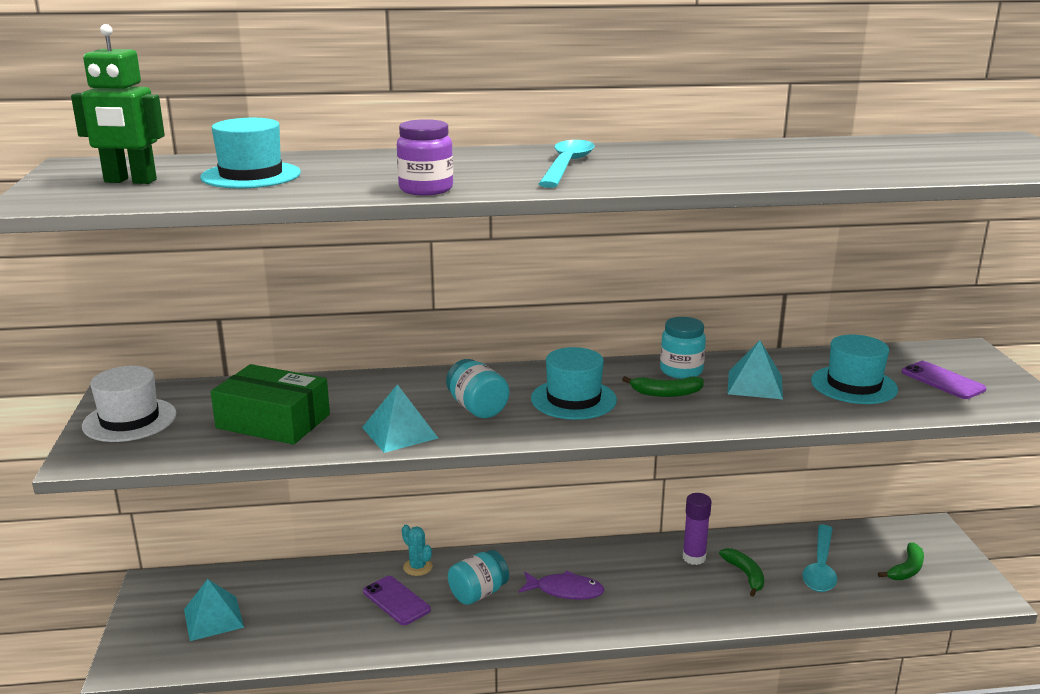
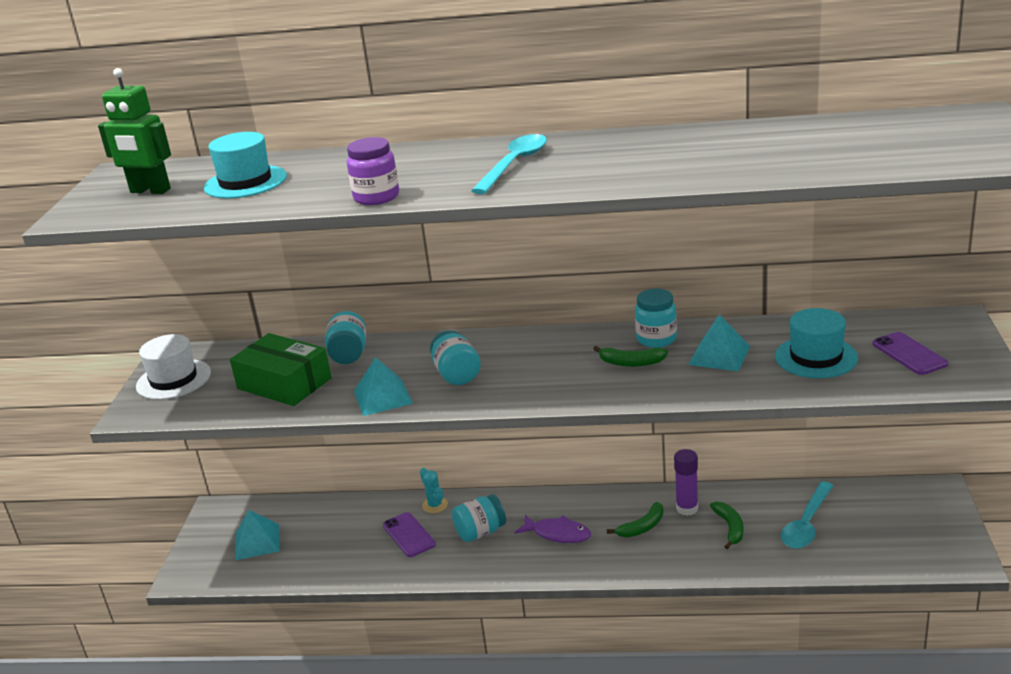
camera: 15 degrees right, 5 degrees up
(341, 390) = (349, 354): none -> turquoise jar
(573, 399) = (544, 367): turquoise hat -> none
(907, 569) = (893, 530): green banana -> green banana (642, 527)

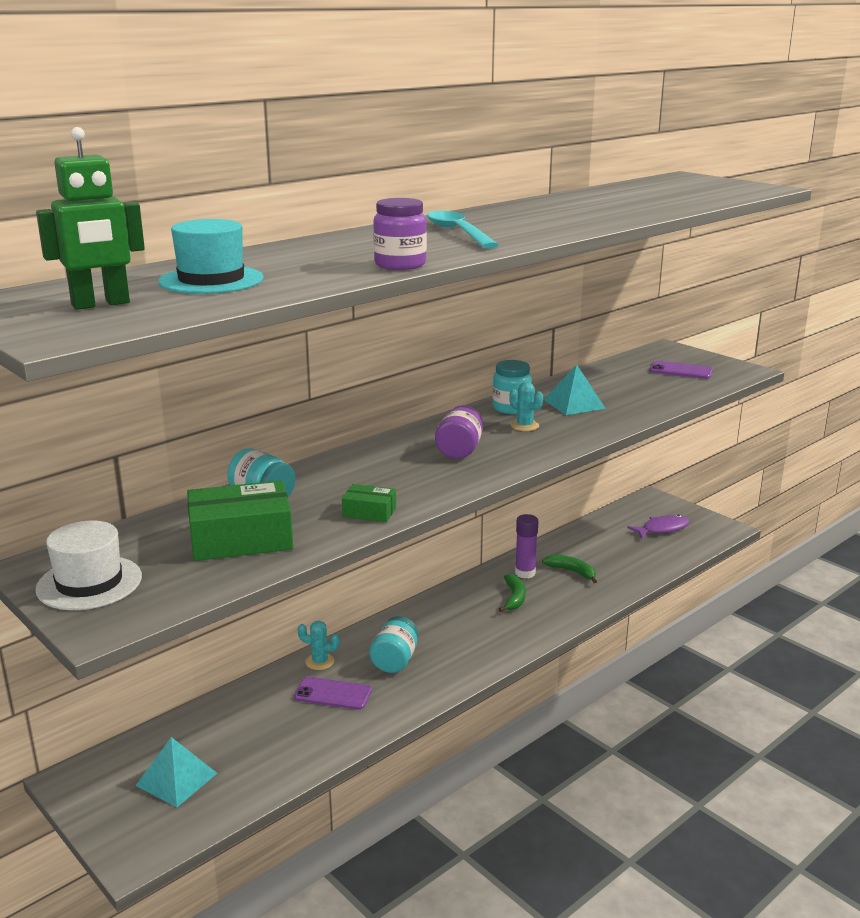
camera: 50 degrees left, 5 degrees down
(383, 397) = (369, 512): turquoise pyramid -> green box
(456, 374) = (402, 476): turquoise jar -> none
(537, 367) = (459, 450): none -> purple jar
(558, 534) = (460, 631): purple fish -> purple fish (662, 529)
(631, 363) = (524, 426): green banana -> turquoise cactus
(806, 524) = (613, 548): turquoise spoon -> none
(816, 357) = (634, 387): turquoise hat -> none

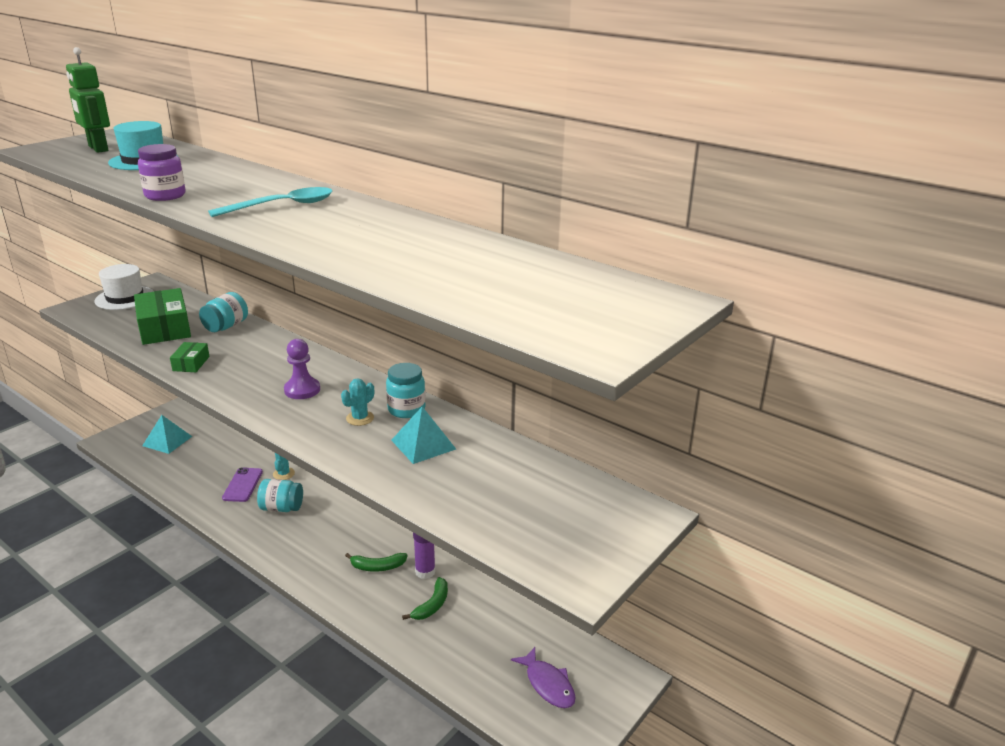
camera: 80 degrees right, 5 degrees up
(459, 450) = (302, 390): purple jar -> purple pawn
(680, 371) = (558, 522): purple phone -> none

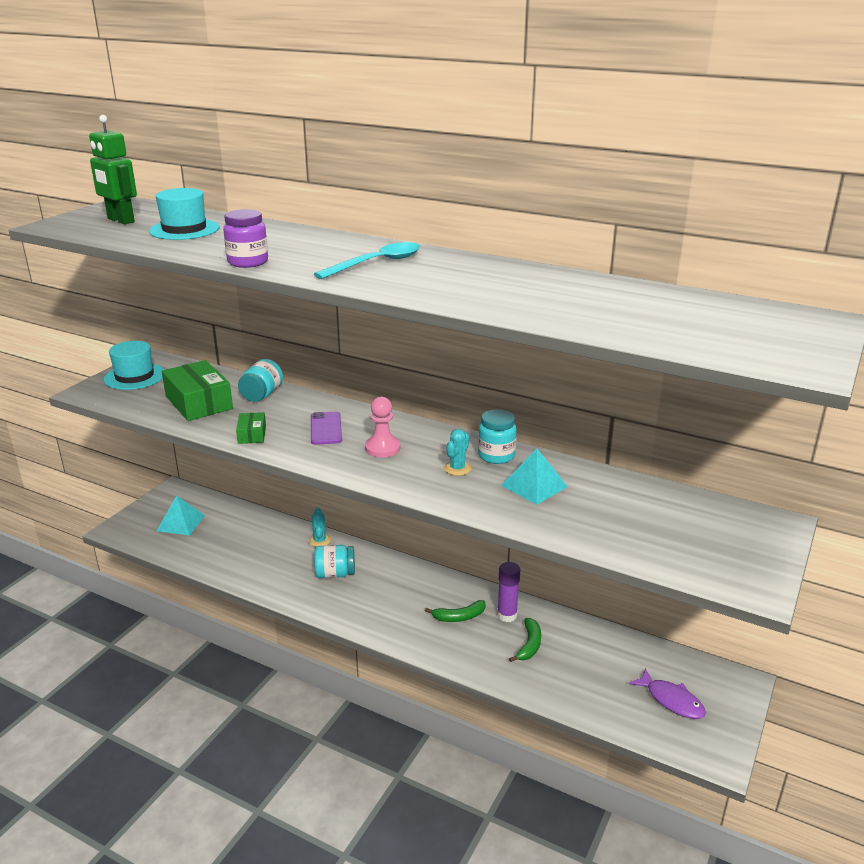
camera: 10 degrees left, 0 degrees up
(125, 298) = (134, 377): white hat -> turquoise hat
(242, 485) = (283, 556): purple phone -> purple phone (326, 428)
(302, 390) = (382, 448): purple pawn -> pink pawn

